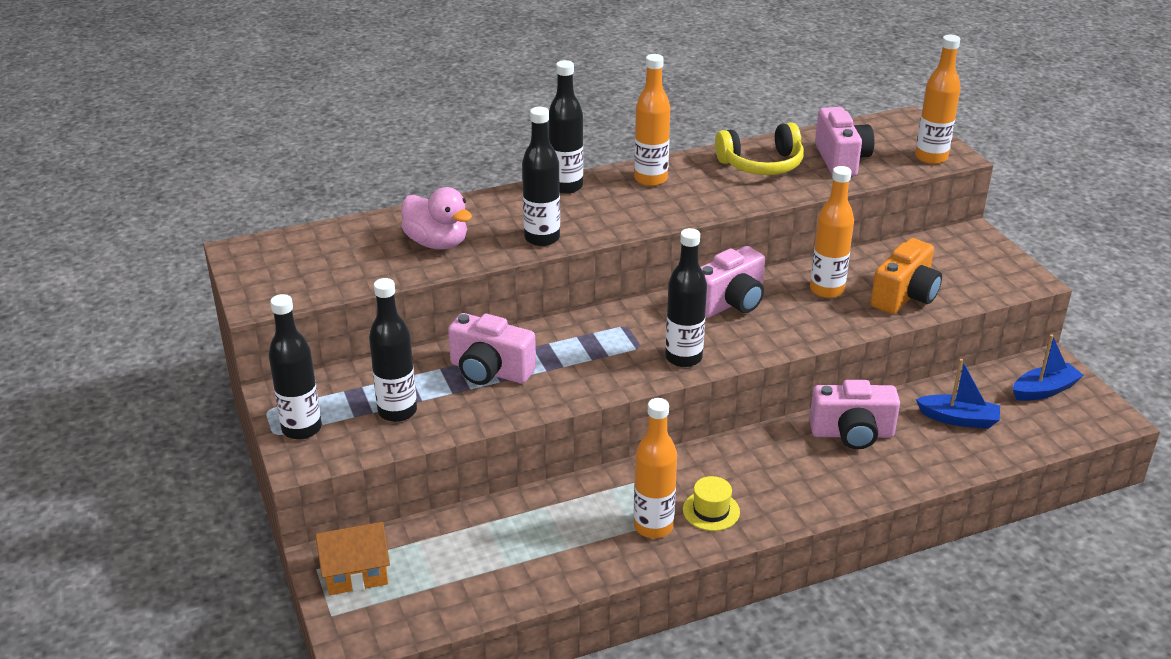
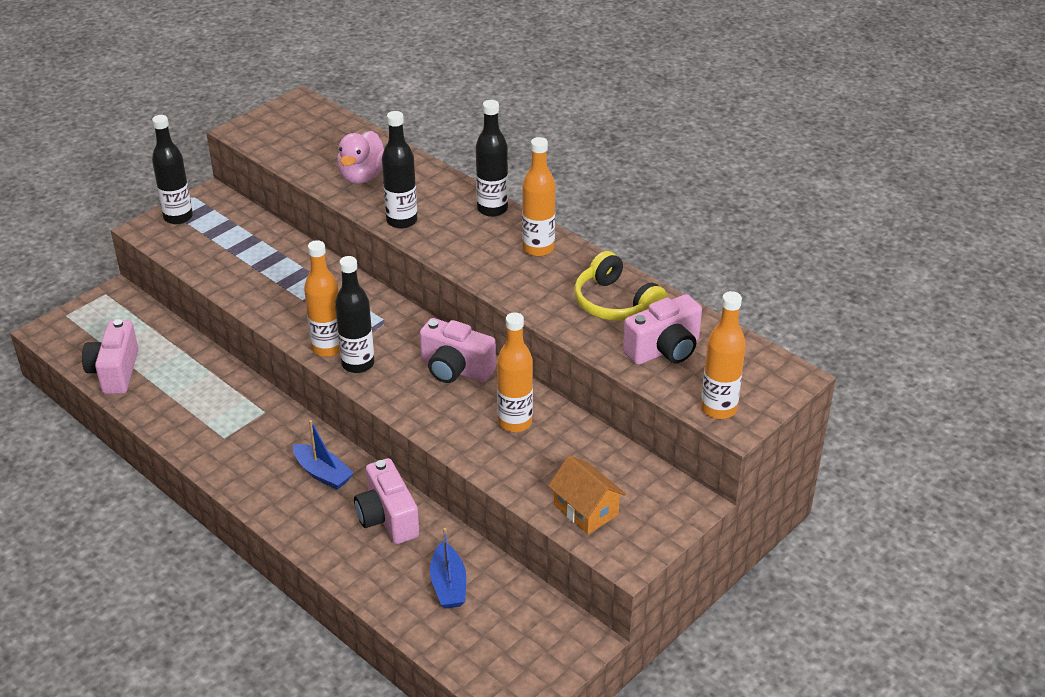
camera: 65 degrees right, 5 degrees up
(355, 573) = (108, 311): orange house -> orange house (586, 510)
(397, 411) = (216, 249): black bottle -> none
(490, 371) = (286, 274): pink camera -> pink camera (115, 372)
(653, 526) = (213, 433): orange bottle -> orange bottle (328, 348)
(711, 511) = (245, 458): yellow hat -> none
(905, 296) = (537, 475): orange camera -> none
(1044, 390) = (532, 641): blue boat -> blue boat (323, 473)

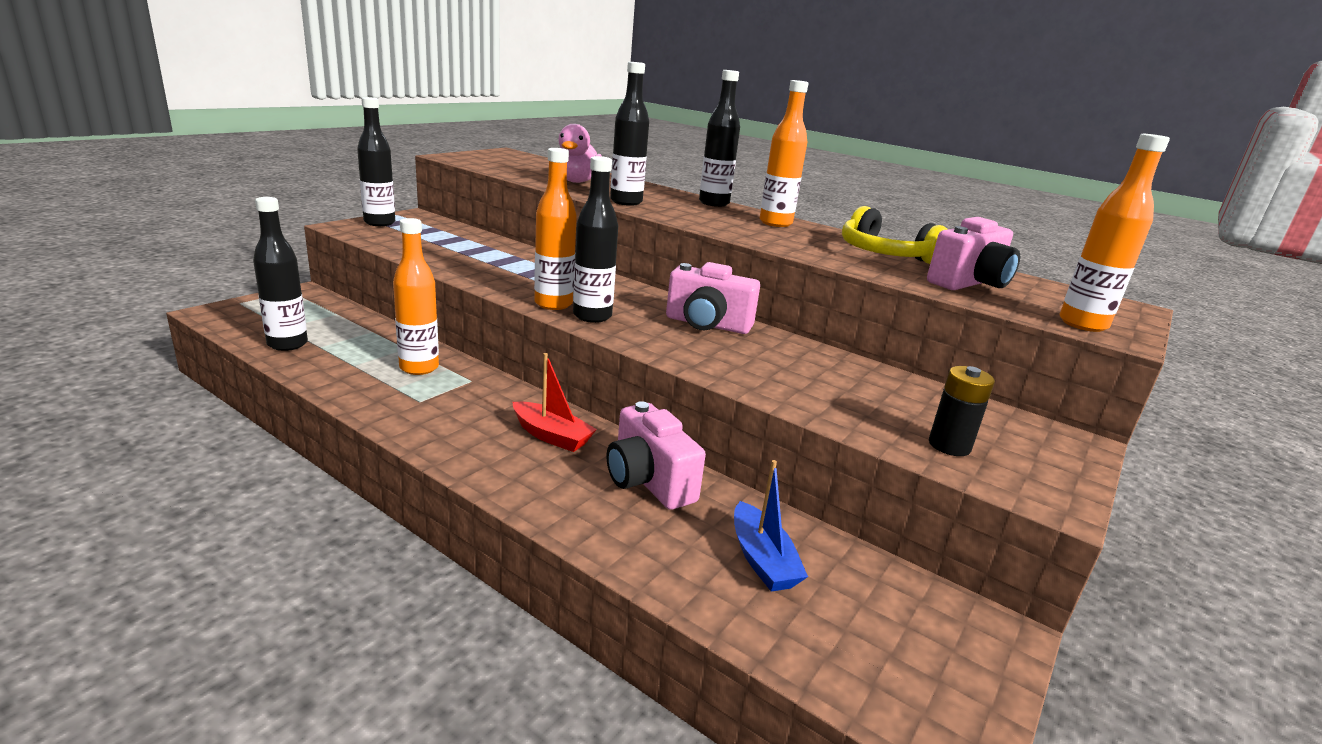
camera: 10 degrees left, 15 degrees down
(115, 372) = (287, 344): pink camera -> black bottle
(323, 473) = (551, 436): blue boat -> red boat
(515, 422) = (801, 365): orange bottle -> orange bottle (419, 368)
(586, 510) = (949, 445): orange house -> black battery

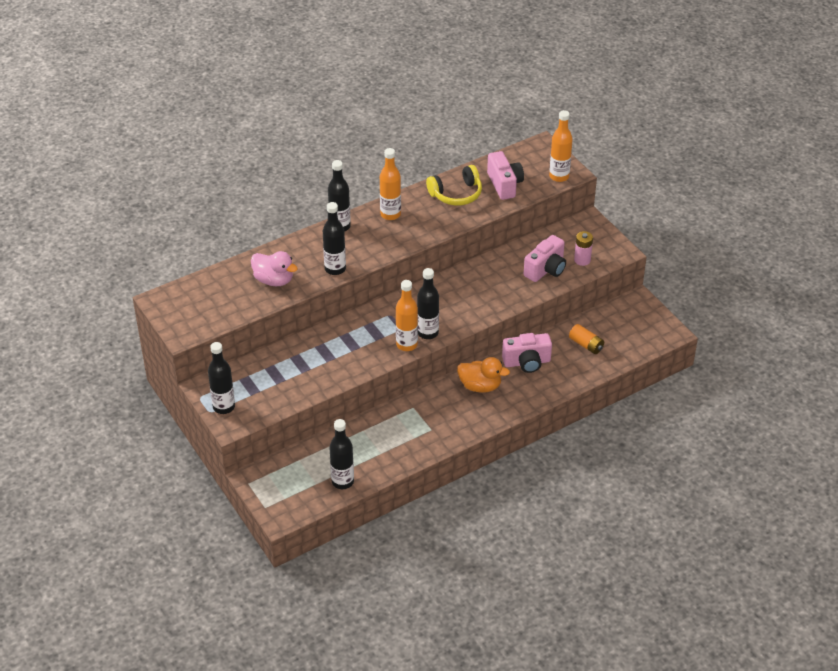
camera: 65 degrees left, 20 degrees up
(419, 368) = (391, 427): orange bottle -> none
(551, 436) = (480, 386): red boat -> orange duck
(707, 324) = (448, 291): pink camera -> pink camera (546, 269)
(762, 559) = (586, 345): blue boat -> orange battery
(949, 445) = (582, 260): black battery -> pink battery

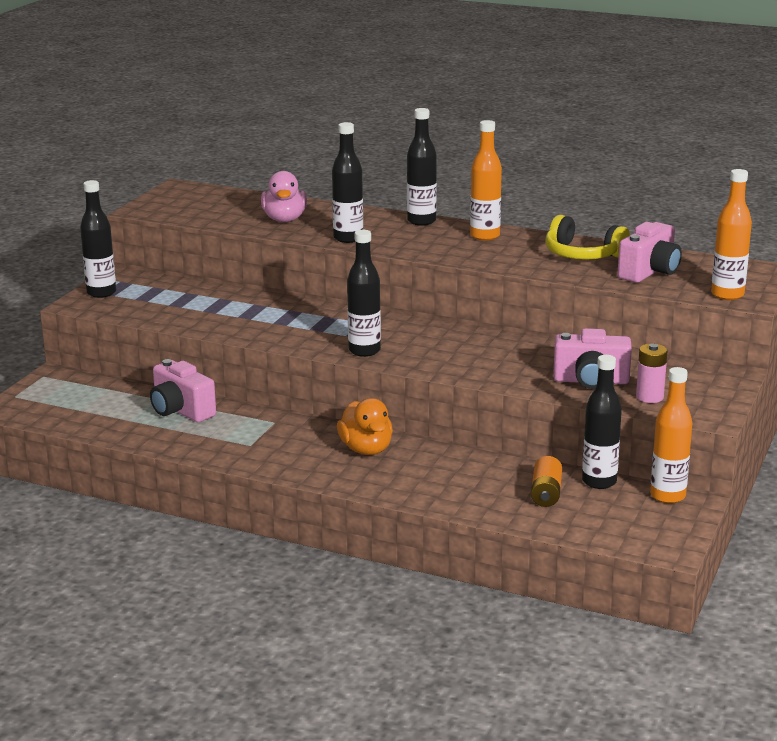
camera: 55 degrees right, 20 degrees down
(342, 481) = (101, 423): black bottle -> black bottle (599, 481)
(406, 344) = (327, 346): orange bottle -> orange bottle (667, 496)
(527, 362) = (452, 464): pink camera -> pink camera (181, 411)

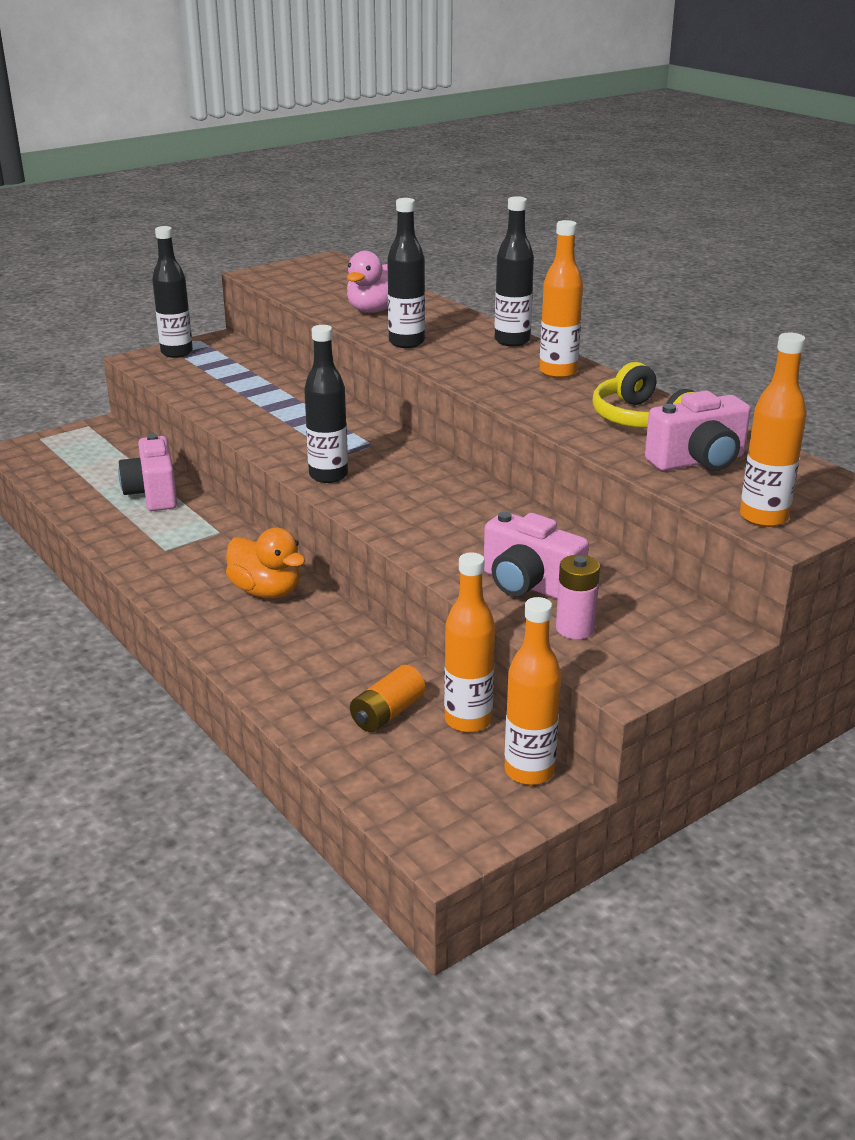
camera: 30 degrees right, 5 degrees up
(366, 449) = (266, 591): orange duck -> orange duck turned 60 degrees counterclockwise
(599, 481) = (468, 720): black bottle -> orange bottle

